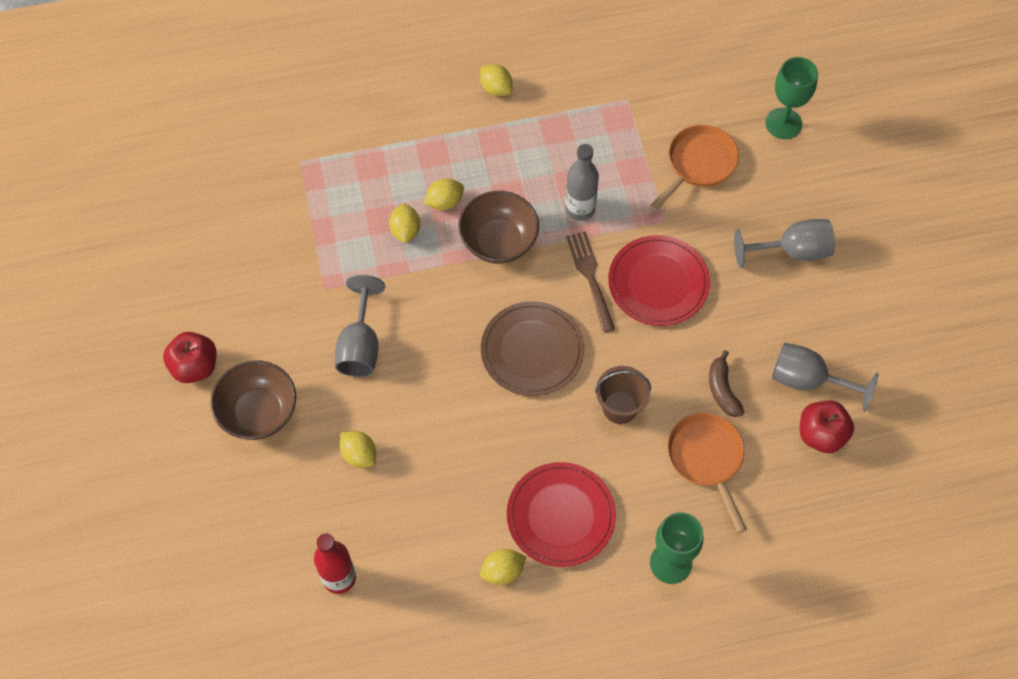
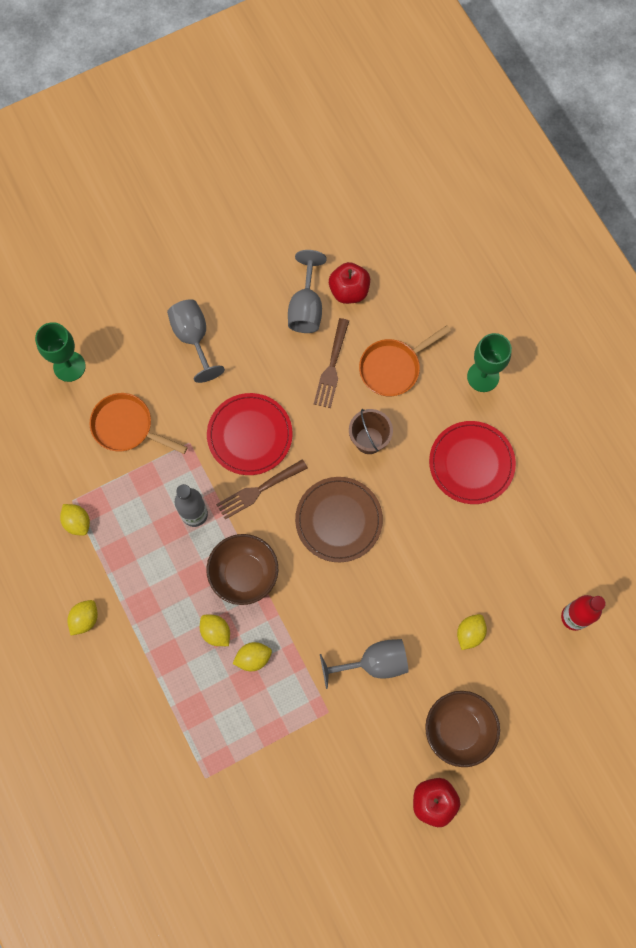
camera: 105 degrees left, 10 degrees up
(502, 571) = (528, 495): yellow lemon -> yellow lemon (77, 522)
(723, 390) = (332, 367): brown banana -> brown fork

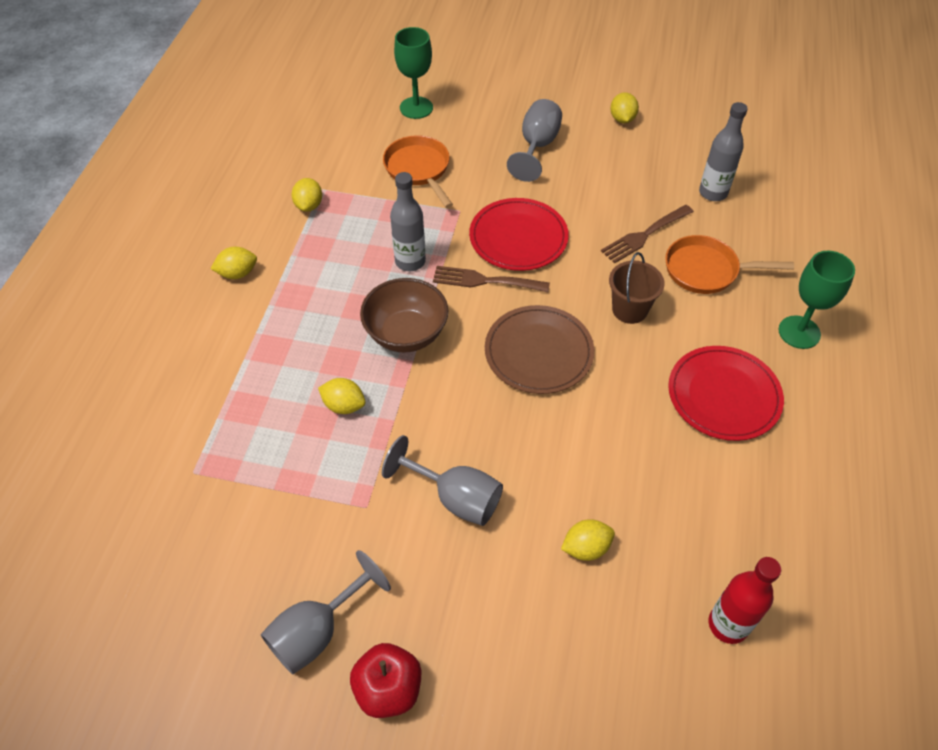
camera: 40 degrees right, 20 degrees down
(216, 632) = (333, 360): yellow lemon -> yellow lemon (622, 119)
(306, 307) = (660, 182): grey goblet -> grey goblet (317, 631)
(349, 291) = (713, 193): red apple -> grey bottle
(458, 729) = (486, 636): brown bowl -> none

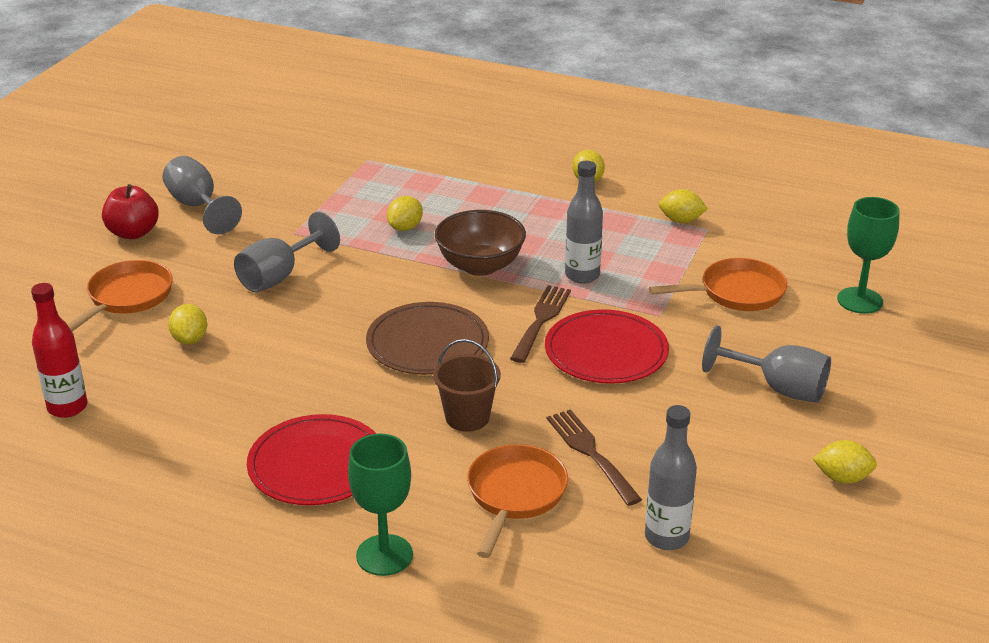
camera: 100 degrees right, 20 degrees down
(528, 641) = (127, 298): none -> orange pan

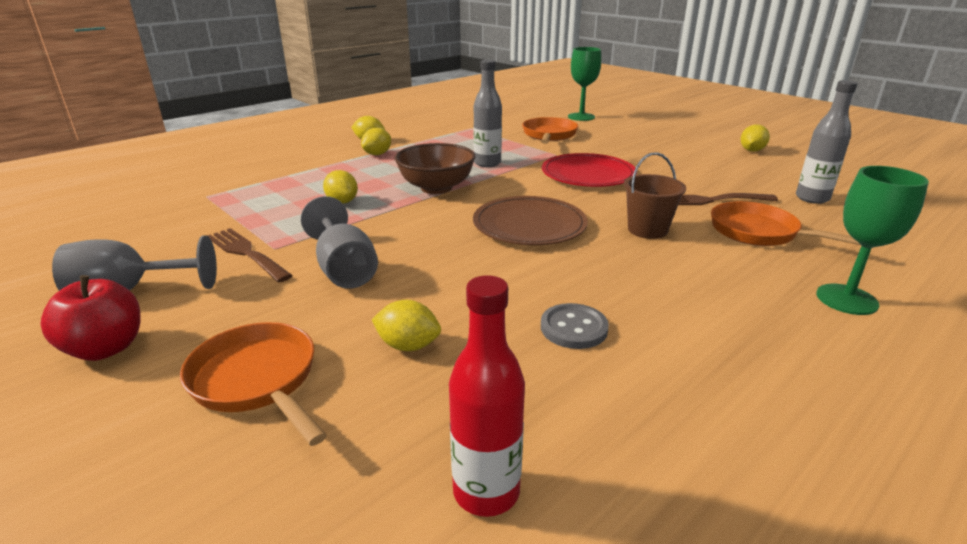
camera: 65 degrees left, 5 degrees down
(249, 405) = (573, 328): none -> grey button
(316, 464) = (697, 308): red plate -> none
(541, 320) = (532, 184): brown fork -> brown fork (246, 253)
(681, 220) = (453, 131): yellow lemon -> yellow lemon (377, 154)
(778, 388) = (657, 146): grey goblet -> none

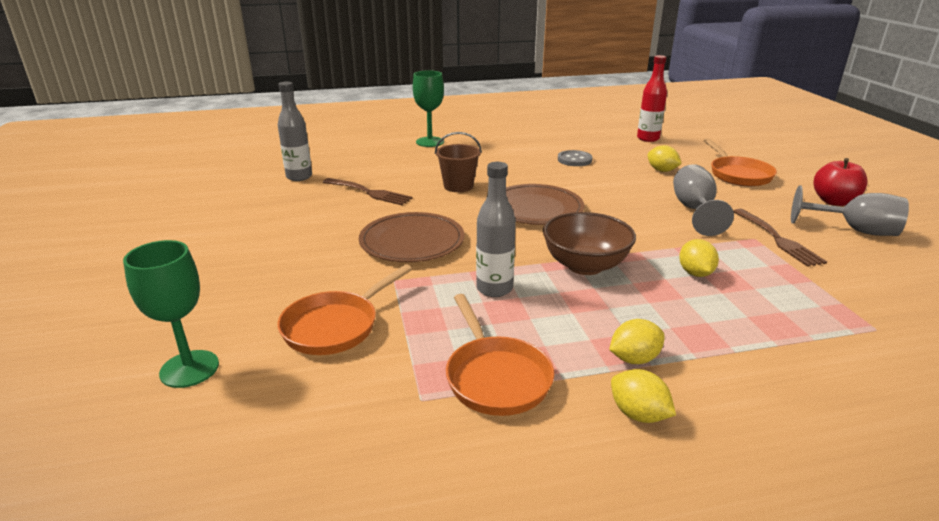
camera: 150 degrees left, 0 degrees up
(588, 174) = (412, 241): red plate -> brown plate
(751, 150) = (195, 225): yellow lemon -> none
(759, 232) = (394, 169): orange pan -> orange pan (496, 377)

